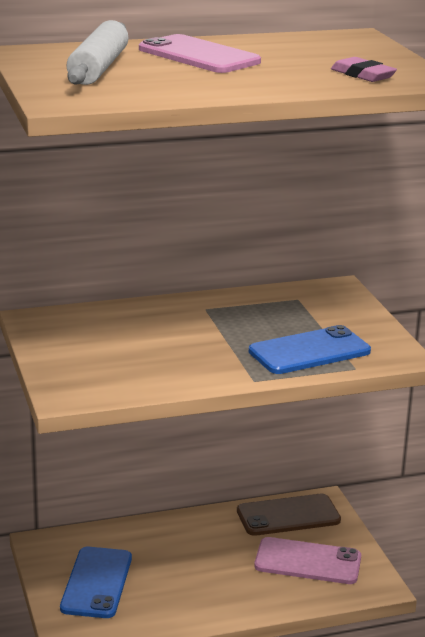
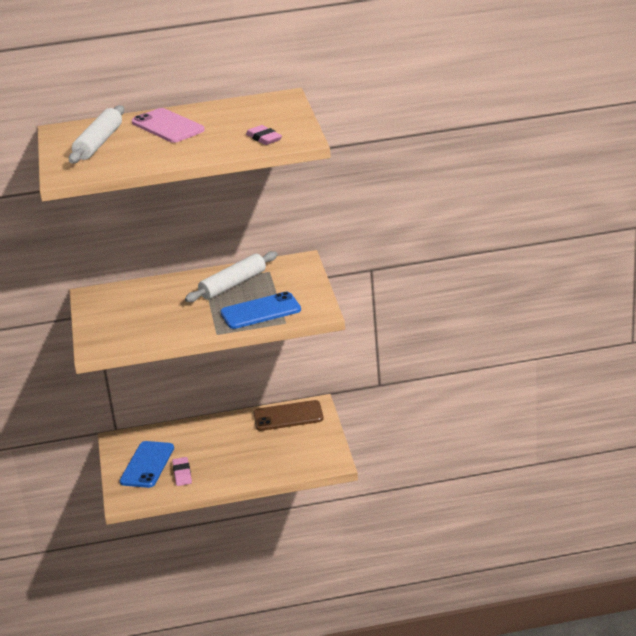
camera: 10 degrees right, 5 degrees up
(154, 597) = (182, 474): none -> pink eraser
(251, 314) = (233, 285): none -> white rolling pin
(308, 562) = (291, 448): pink phone -> none

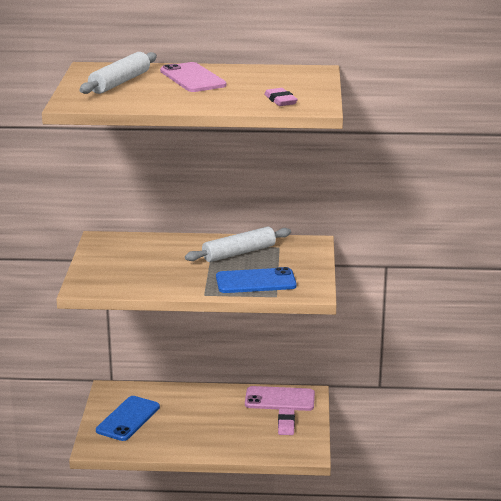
camera: 10 degrees right, 5 degrees down
(182, 474) = (158, 434): pink eraser -> pink eraser (286, 424)
(288, 416) = (279, 399): brown phone -> pink phone

